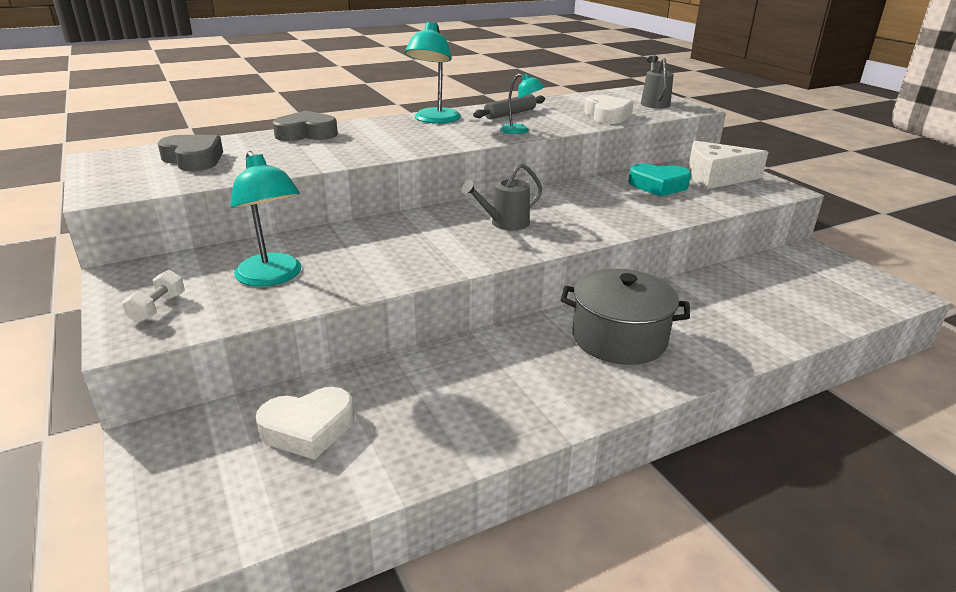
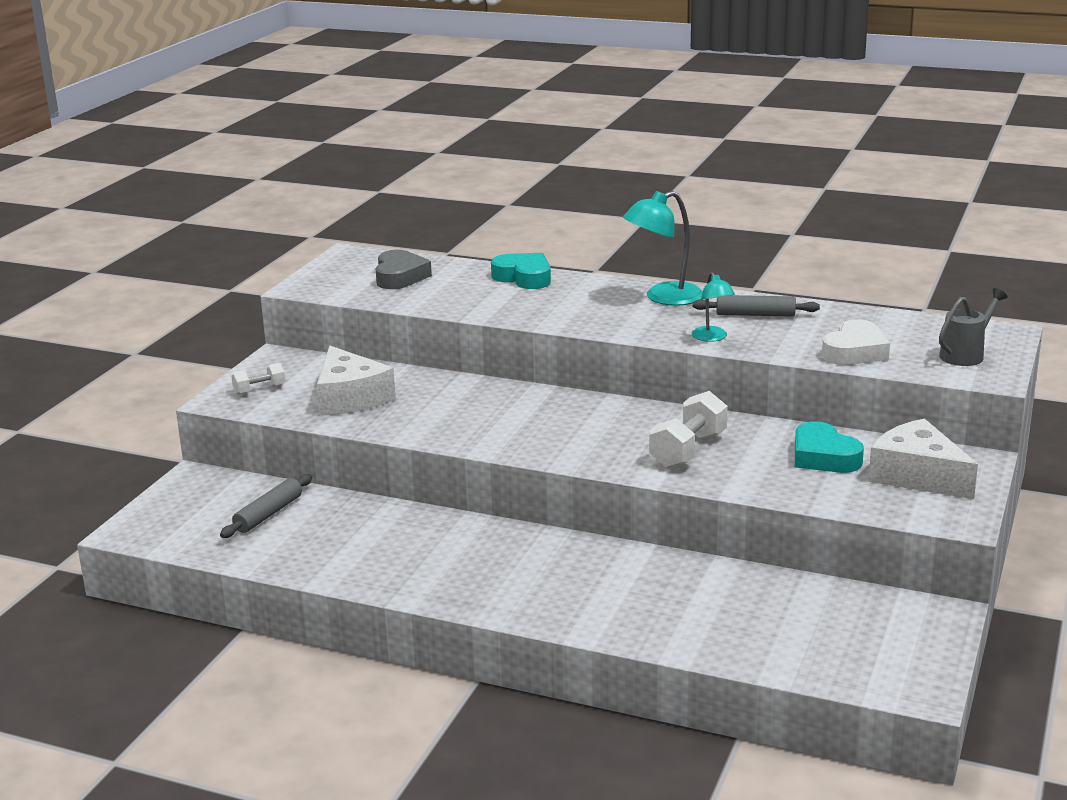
camera: 50 degrees right, 5 degrees down
(272, 277) = (350, 398): turquoise lamp -> white cheese
(306, 134) = (524, 277): grey heart -> turquoise heart
(308, 429) = (268, 514): white heart -> grey rolling pin
(504, 223) = (586, 428): grey watering can -> none
(591, 211) = (688, 450): none -> white dumbbell
(619, 338) = (558, 572): grey pot -> none

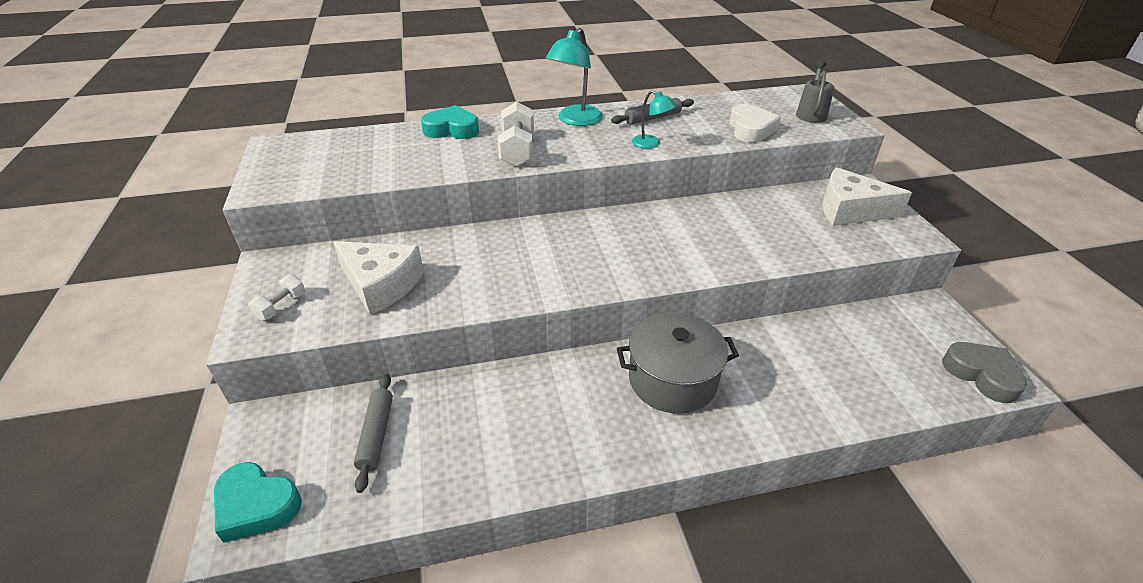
camera: 35 degrees left, 15 degrees up
(400, 276) = (345, 154): grey heart -> grey heart (981, 375)
(556, 566) = (672, 379): none -> grey pot
(688, 450) = (697, 241): white dumbbell -> white dumbbell (517, 150)
(823, 457) = (782, 215): turquoise heart -> turquoise heart (256, 505)

